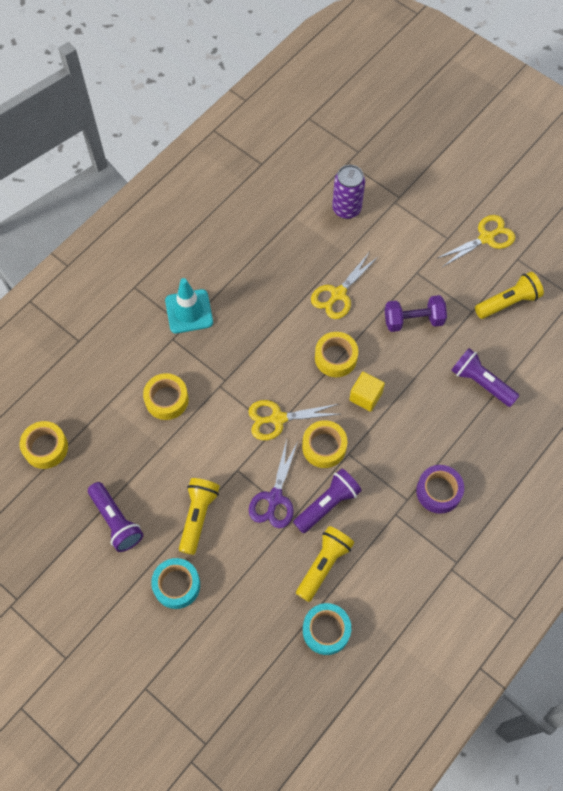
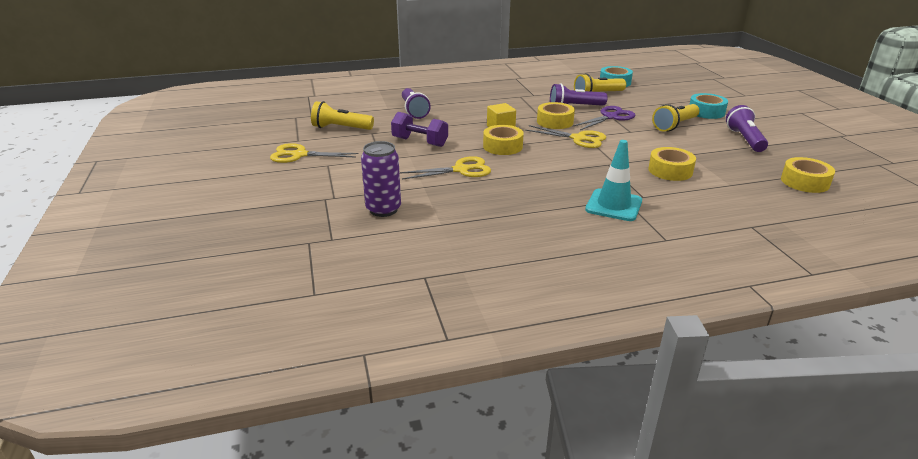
camera: 145 degrees left, 35 degrees down
(438, 491) = (497, 93): purple tape -> none

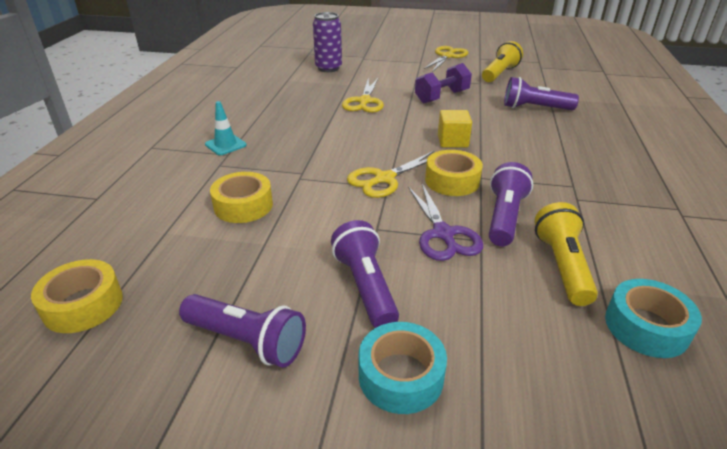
camera: 115 degrees right, 5 degrees up
(502, 146) = (400, 130): yellow tape -> none
(613, 205) = (225, 145): turquoise traffic cone -> turquoise traffic cone, size x0.64
(674, 125) = (365, 286): yellow flashlight -> purple flashlight

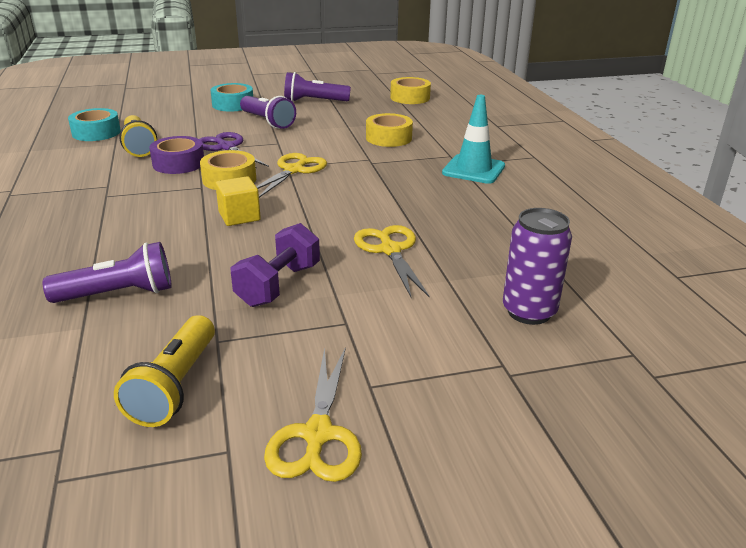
camera: 155 degrees right, 5 degrees down
(225, 145) = (473, 169): turquoise traffic cone -> turquoise traffic cone, size x1.56
(504, 217) = (178, 163): purple flashlight -> purple tape

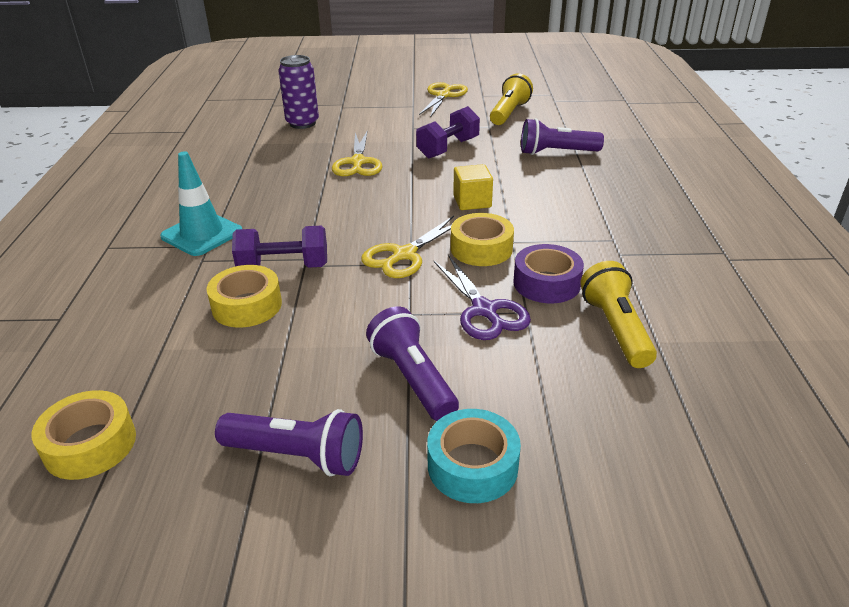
camera: 165 degrees left, 5 degrees up
(96, 132) = (707, 380): turquoise tape -> none
(383, 156) = (284, 267): none -> purple dumbbell

